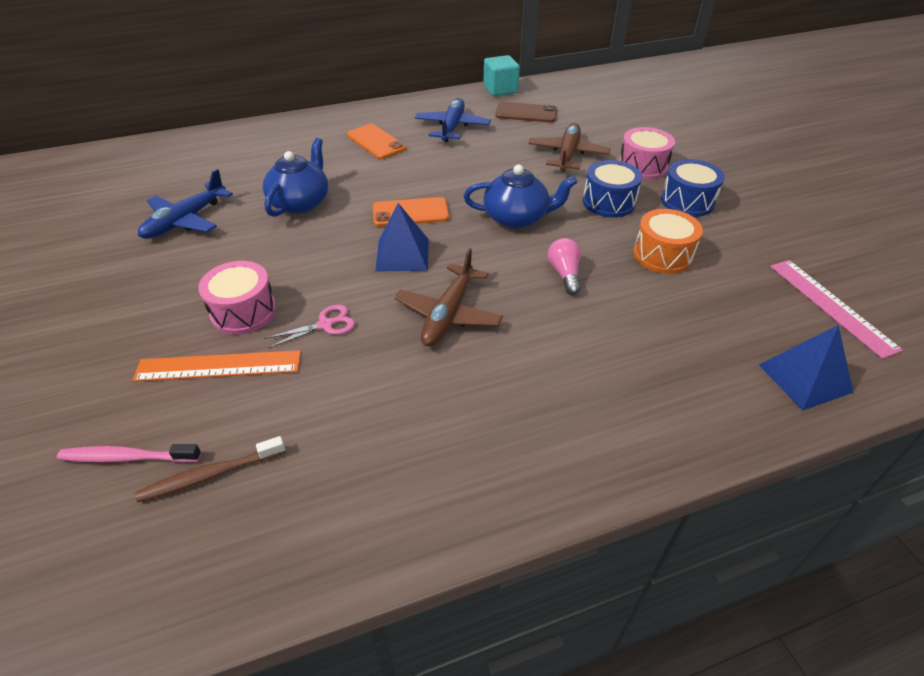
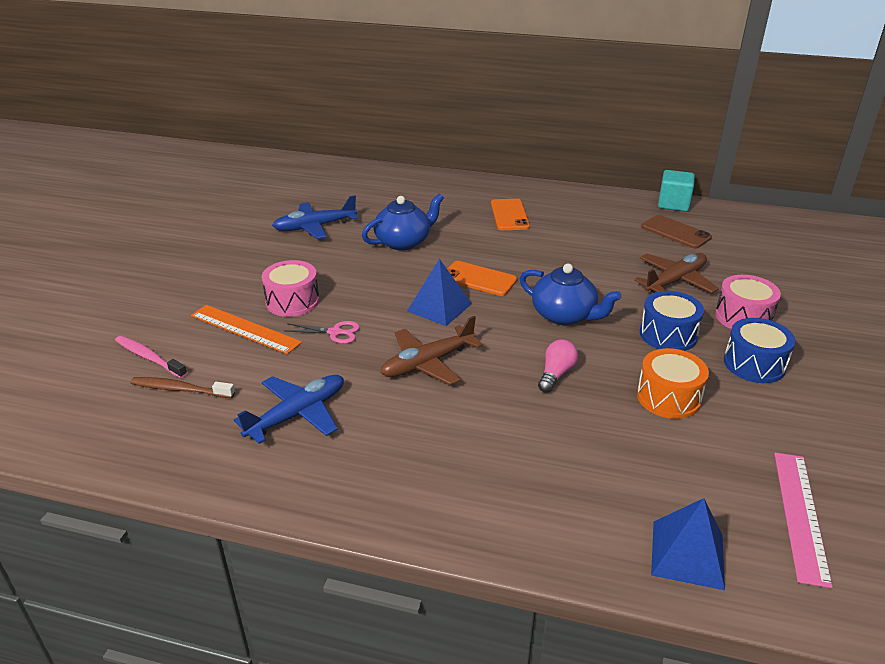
camera: 35 degrees right, 10 degrees down
(452, 127) = (589, 223): blue plane -> blue plane (297, 414)

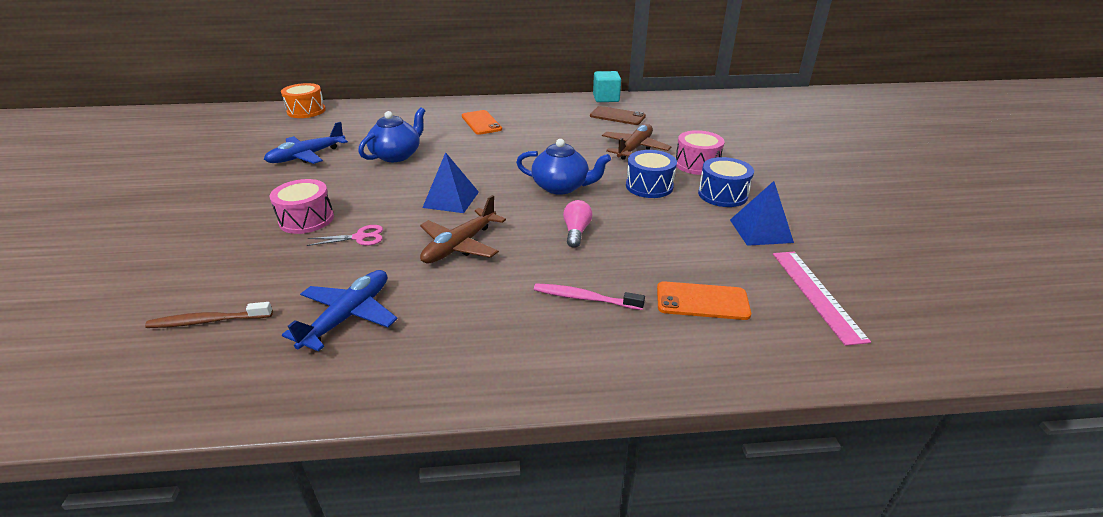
camera: 20 degrees left, 0 degrees up
(149, 357) = (161, 298): pink toothbrush -> pink toothbrush (584, 298)
(245, 329) = (264, 251): orange ruler -> none
(479, 279) = (476, 172): orange phone -> orange phone (702, 301)
(668, 397) = (673, 231): orange drum -> orange drum (306, 111)
(687, 554) = (753, 347): blue pyramid -> blue pyramid (760, 231)

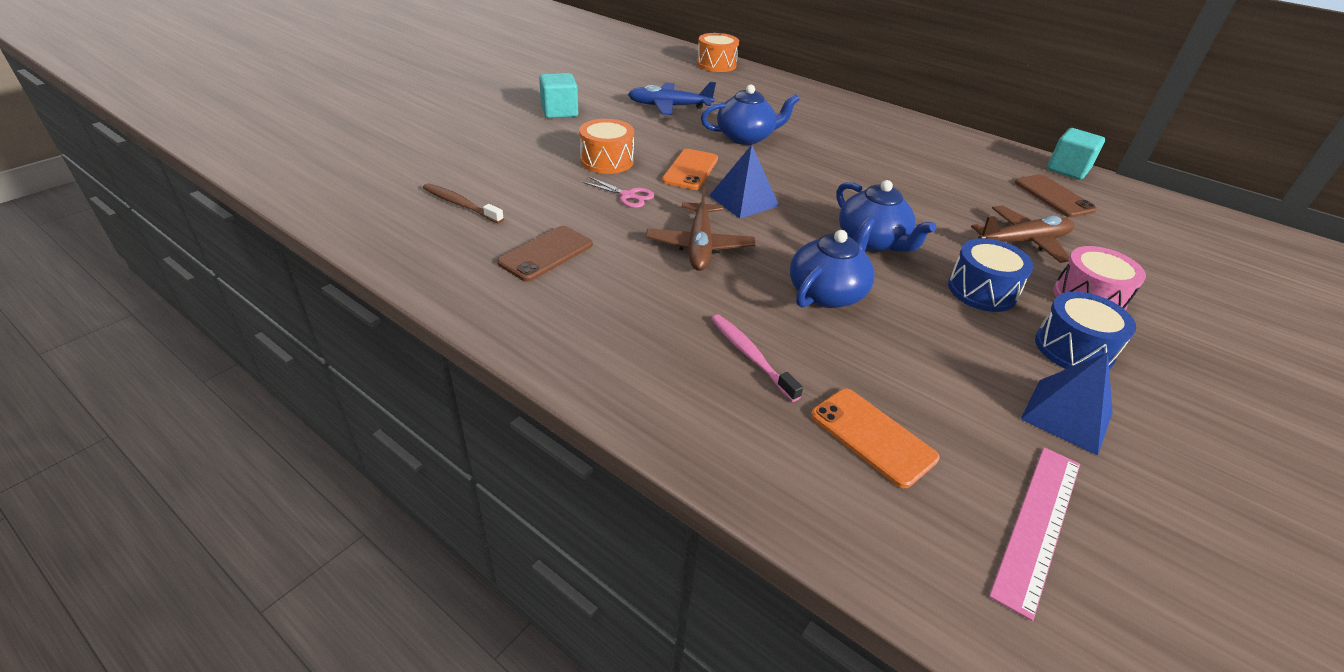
camera: 40 degrees right, 5 degrees up
(208, 199) = (559, 111): none -> turquoise cube
(306, 219) = (607, 161): pink drum -> orange drum
(348, 316) = (546, 253): blue plane -> brown phone
(460, 245) = (699, 245): brown plane -> brown plane turned 75 degrees counterclockwise
(481, 123) = (871, 139): orange phone -> orange phone (690, 170)
(576, 232) = (827, 292): pink light bulb -> blue teapot

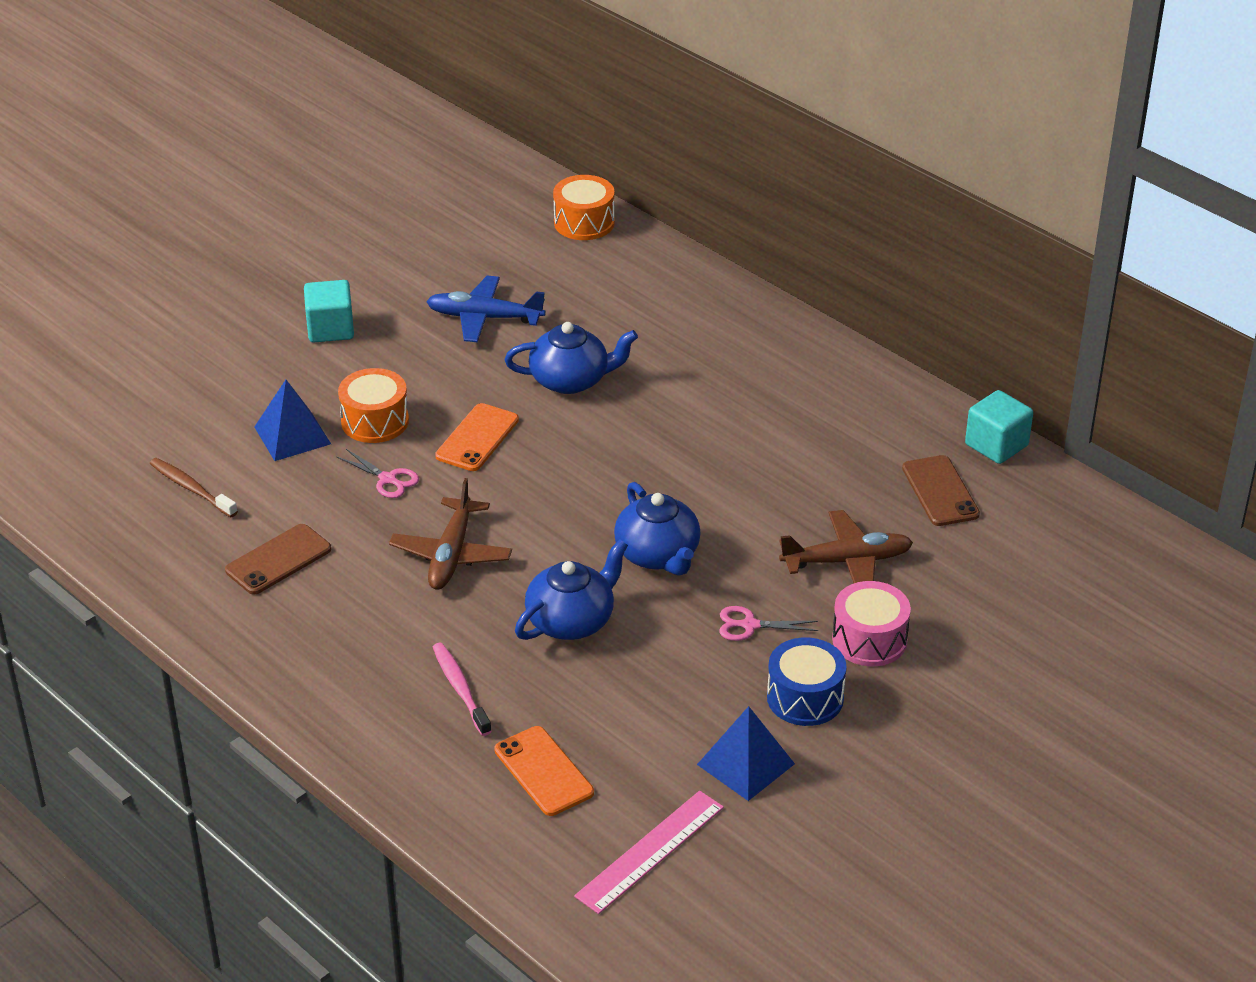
camera: 10 degrees right, 0 degrees up
(744, 200) = (527, 490): blue pyramid -> blue pyramid (292, 435)
(982, 291) = (750, 625): blue drum -> pink scissors

